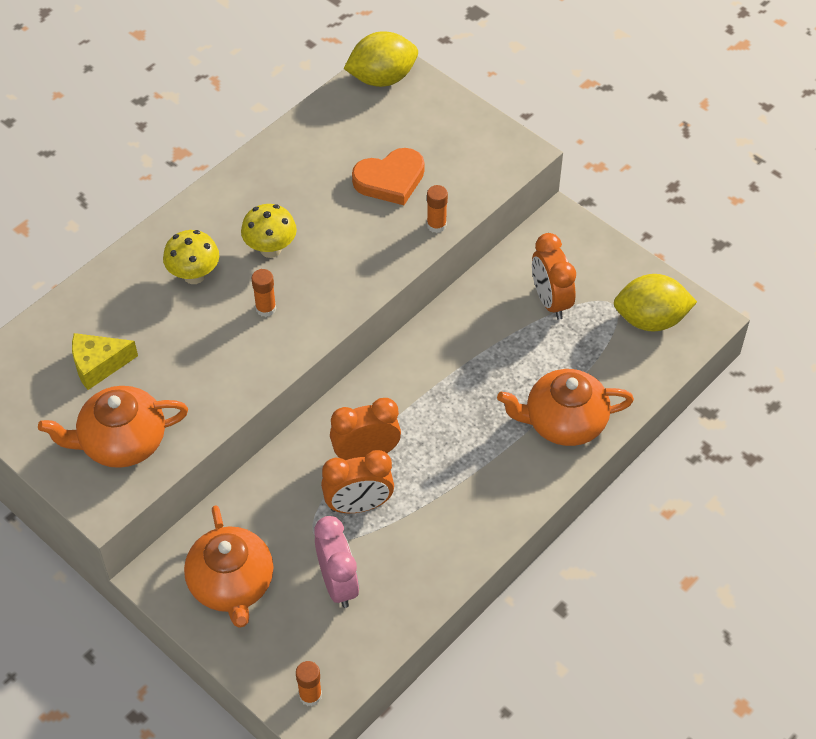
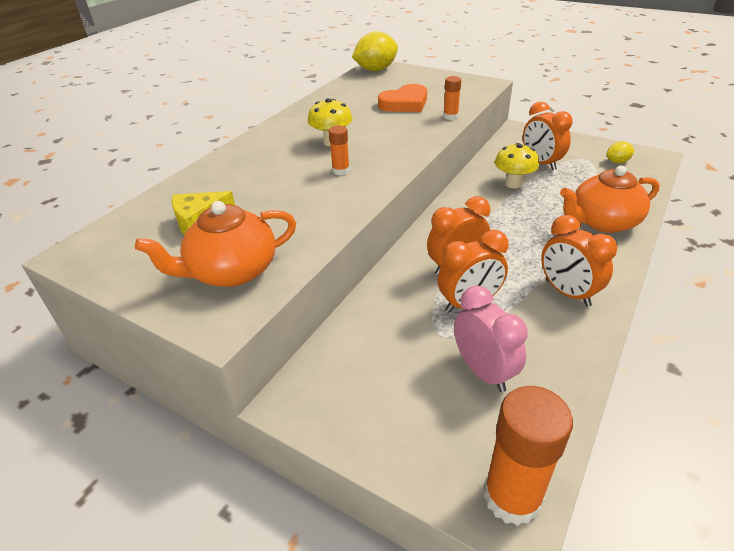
camera: 10 degrees left, 15 degrees down
(194, 275) = (274, 162): yellow mushroom -> yellow mushroom (513, 184)
(232, 584) = (373, 394): orange teapot -> none
(310, 695) = (512, 497): orange glue stick -> orange glue stick, size x1.97
(464, 513) = (567, 293): none -> orange clock
(650, 319) = (617, 162): yellow lemon -> yellow lemon, size x0.50

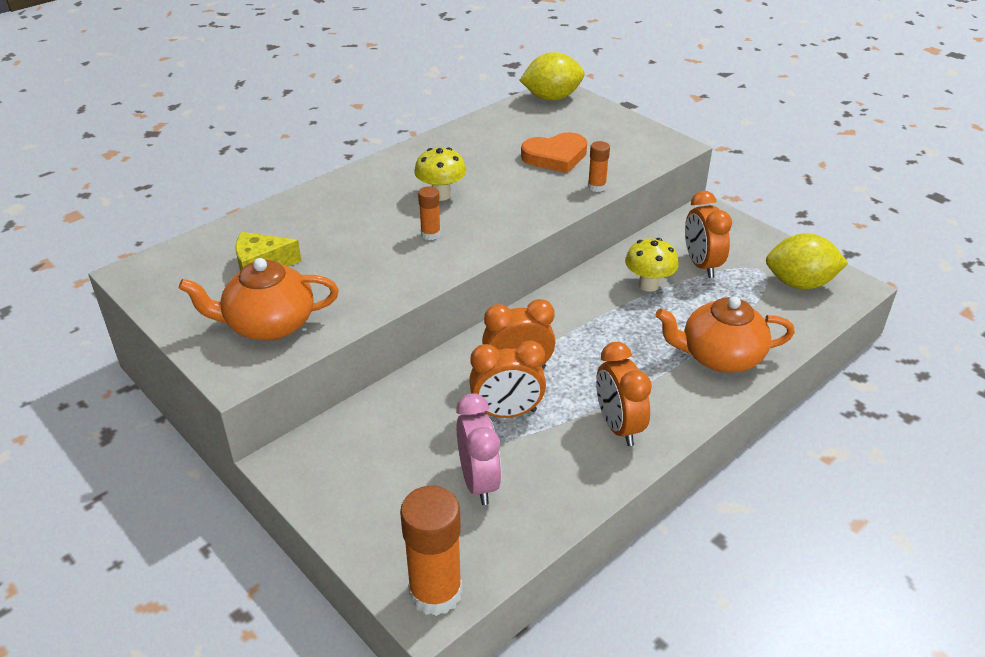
camera: 15 degrees right, 0 degrees up
(617, 162) = (799, 283): yellow lemon -> yellow lemon, size x2.00

